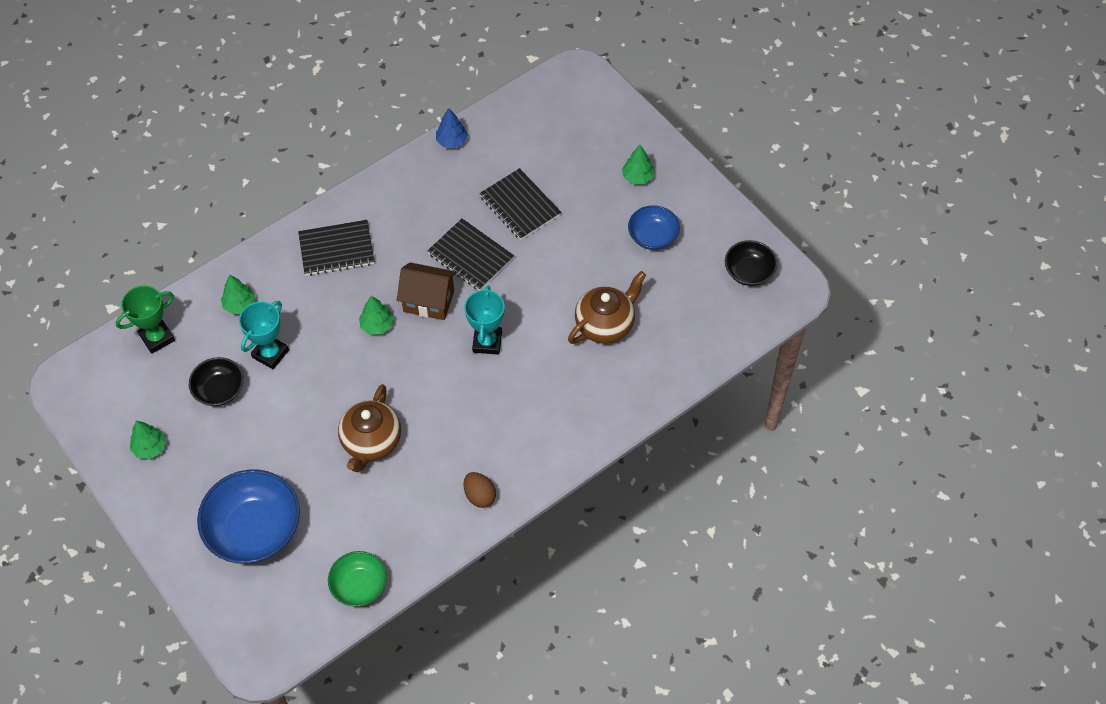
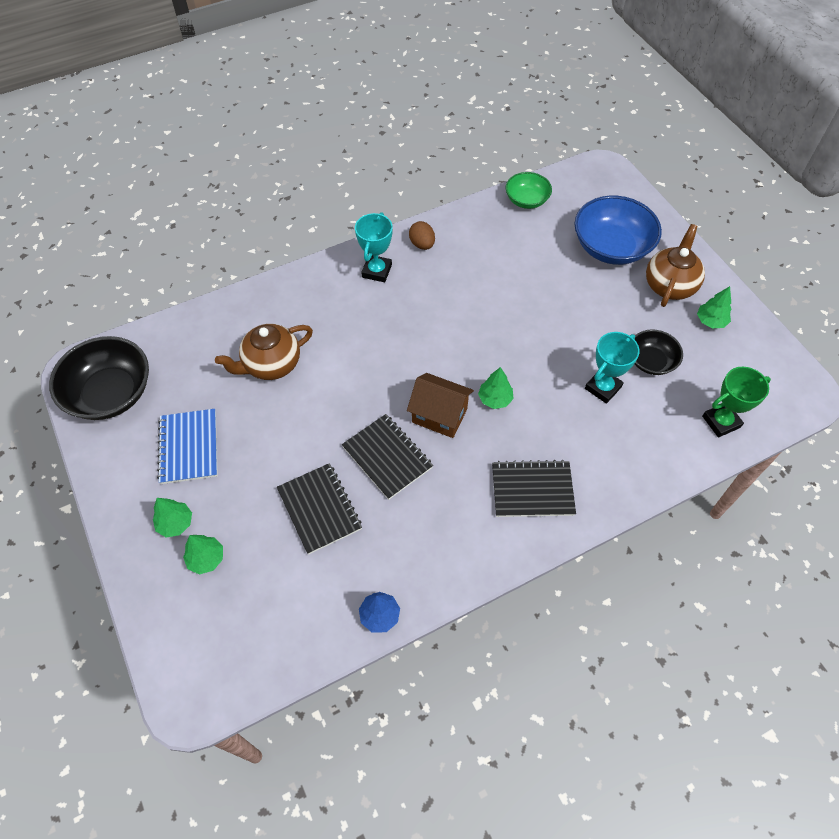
camera: 170 degrees left, 0 degrees up
(240, 305) = (637, 443): green tree -> green tree (206, 559)
(371, 442) = (509, 296): brown teapot -> brown teapot (669, 285)
(487, 342) = (389, 366): turquoise trophy -> turquoise trophy (377, 271)
(653, 236) = (189, 447): blue bowl -> blue notebook
(749, 272) = (111, 393): black bowl -> black bowl, size x1.75

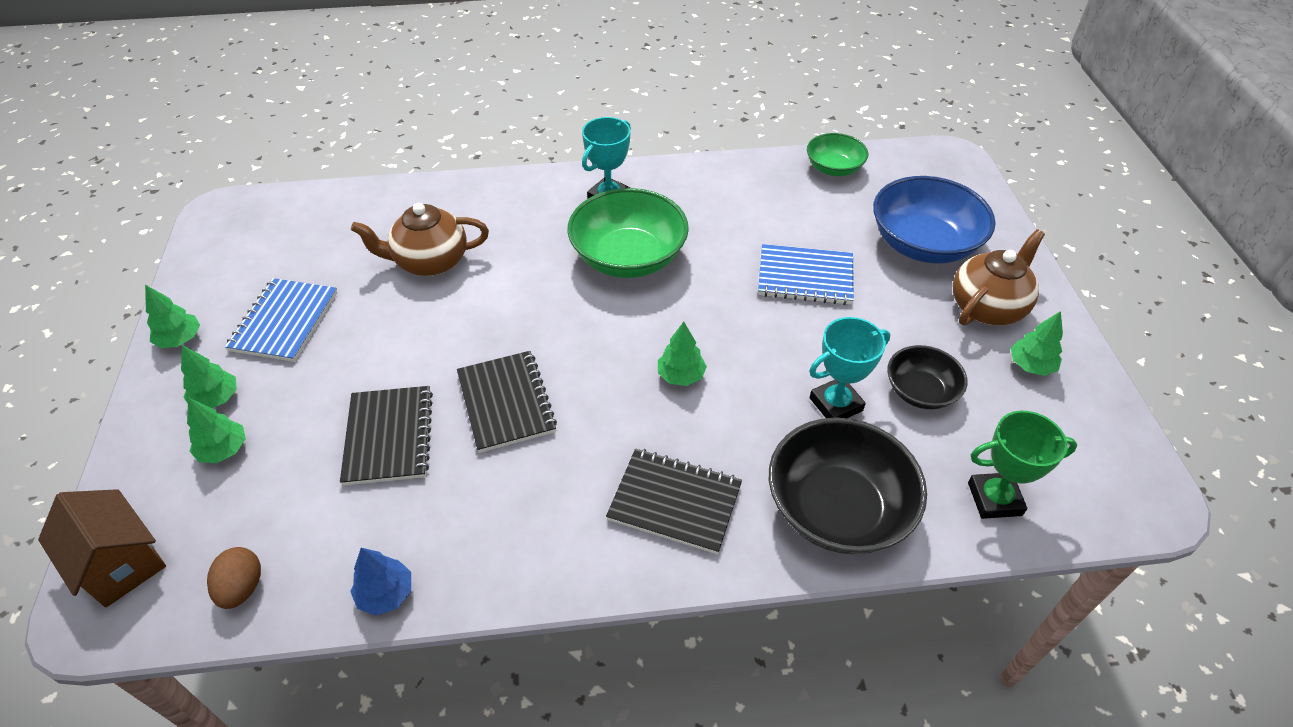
camera: 20 degrees right, 10 degrees down
(111, 393) = (240, 243): black bowl -> black bowl (837, 508)
(116, 487) = (180, 339): none -> green tree
(415, 317) = (628, 257): none -> green bowl
(422, 244) = (678, 184): brown egg -> brown egg (242, 588)
(439, 415) = (599, 374): brown house -> brown house (120, 563)
(544, 297) = (805, 277): none -> blue notebook

